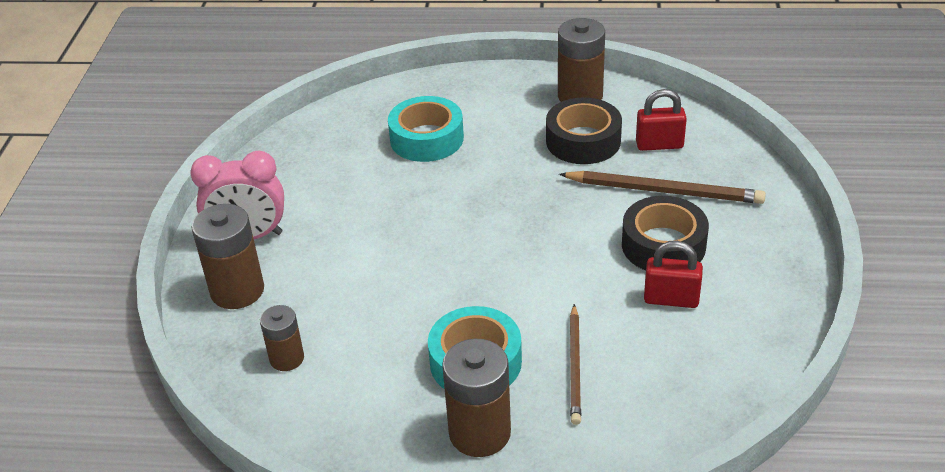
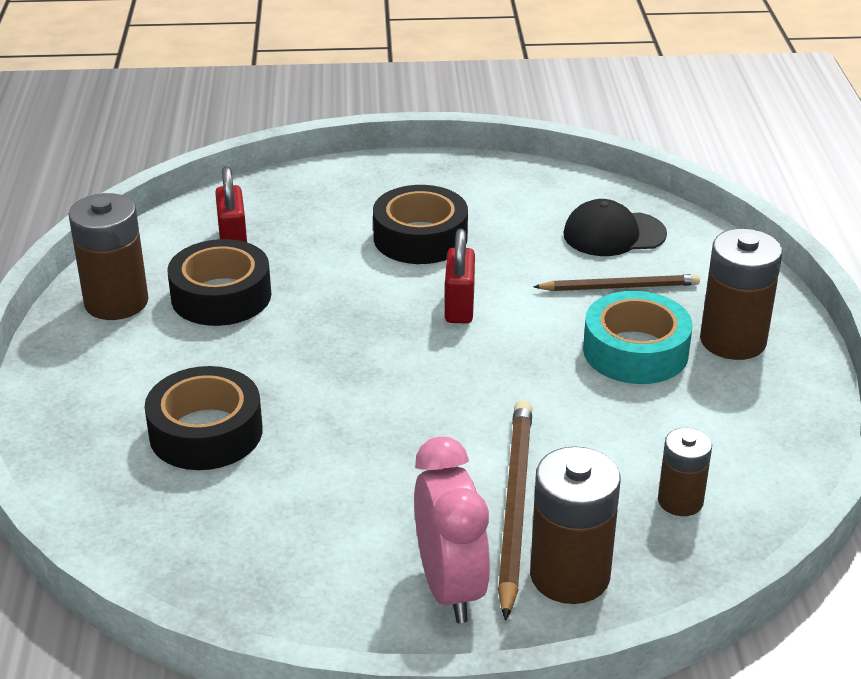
camera: 100 degrees left, 5 degrees down
(426, 139) = (206, 432): turquoise tape -> black tape
(664, 191) = (324, 237): brown pencil -> brown pencil (514, 505)
(668, 375) = (614, 234): none -> black cap
(671, 299) = (505, 233): red padlock -> red padlock (459, 307)

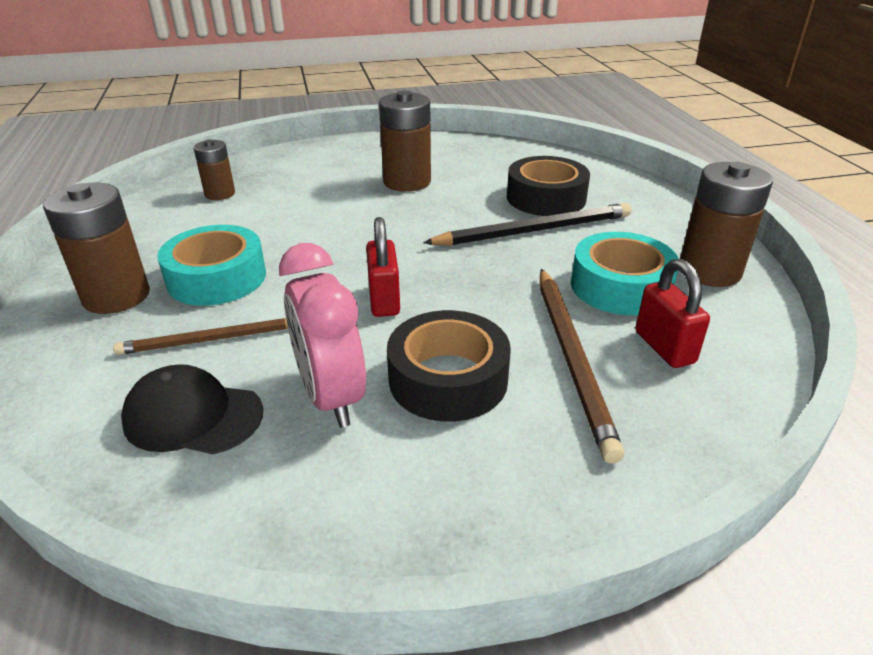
camera: 170 degrees right, 0 degrees up
(221, 296) = (620, 286): black tape -> turquoise tape
(259, 376) = (534, 230): none -> black pencil
(450, 587) = (363, 154): pink clock -> pink clock (331, 397)
(514, 505) = (328, 184): brown pencil -> brown pencil (572, 358)
(569, 575) = (297, 162): brown battery -> brown battery (407, 182)
(614, 234) = (193, 416): black cap -> black cap turned 150 degrees counterclockwise

